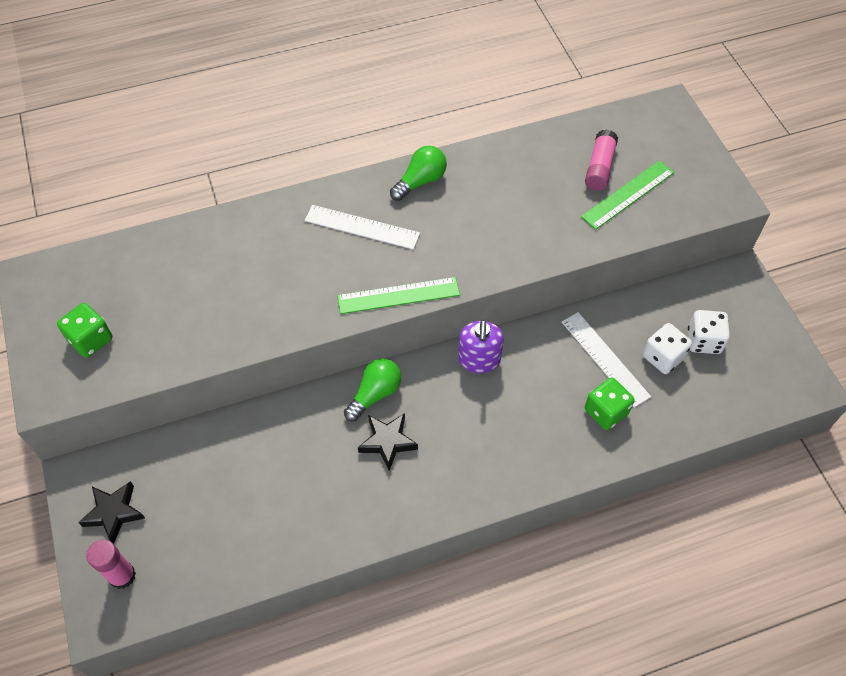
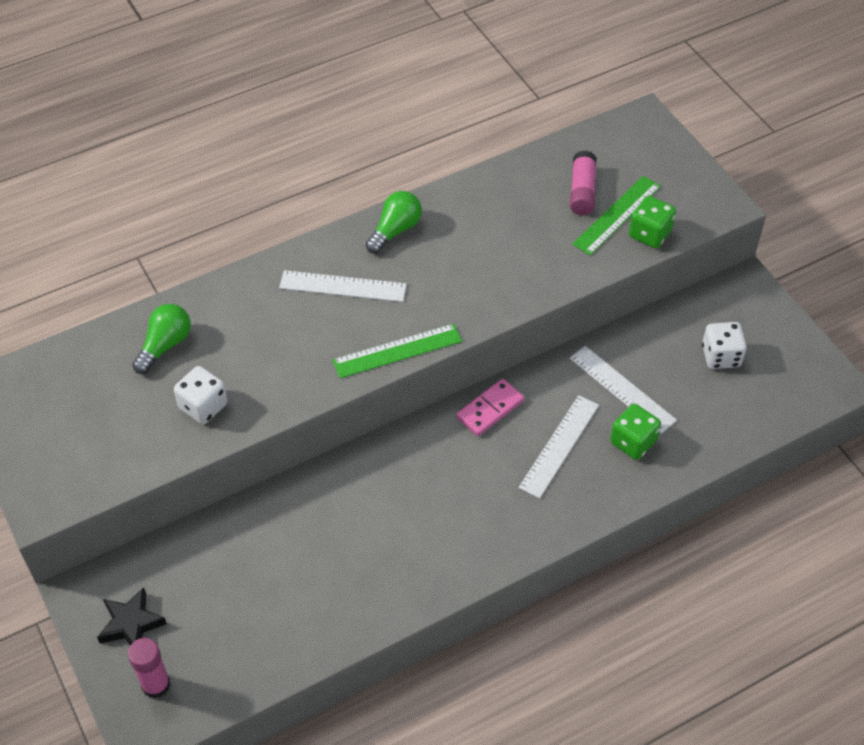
camera: 10 degrees left, 5 degrees down
(91, 339) = (75, 443): green dice -> green dice (649, 234)
(375, 394) = (386, 461): green light bulb -> green light bulb (165, 345)
(387, 442) = (410, 507): black star -> none
(479, 359) = (490, 409): purple soap dispenser -> pink domino
(536, 404) = (559, 446): none -> white ruler
(663, 357) = (681, 379): white dice -> white dice (203, 406)

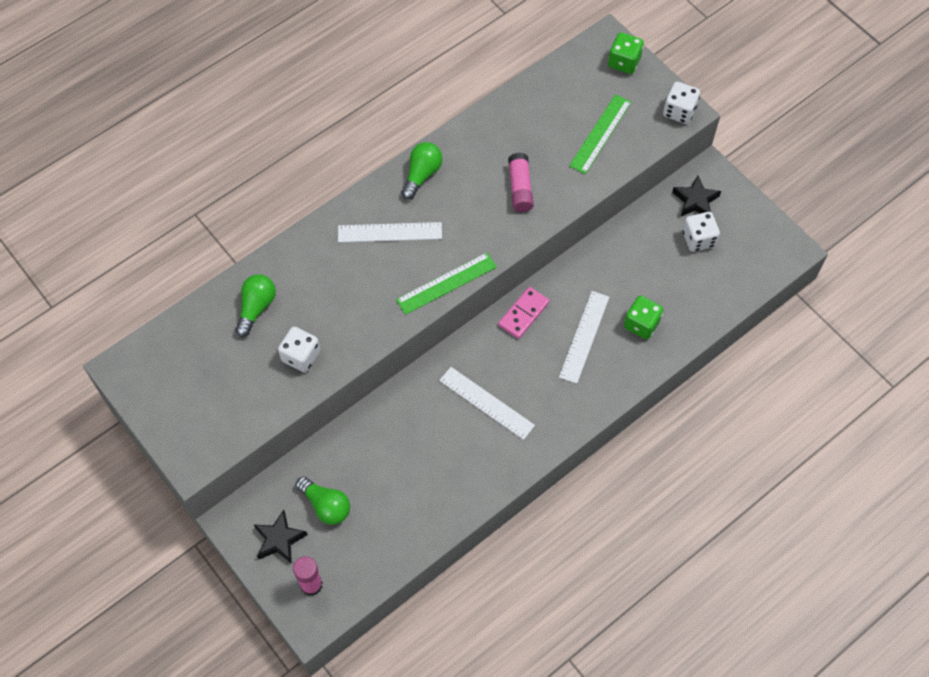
camera: 10 degrees left, 10 degrees up
(198, 592) = (326, 505): none -> green light bulb
(582, 191) = (568, 115): pink glue stick -> pink glue stick (520, 188)
(622, 389) = (625, 280): white ruler -> white ruler (486, 403)
(649, 234) = (630, 147): green dice -> green dice (624, 62)
(716, 204) = (679, 111): none -> white dice
(724, 313) = (695, 201): none -> black star

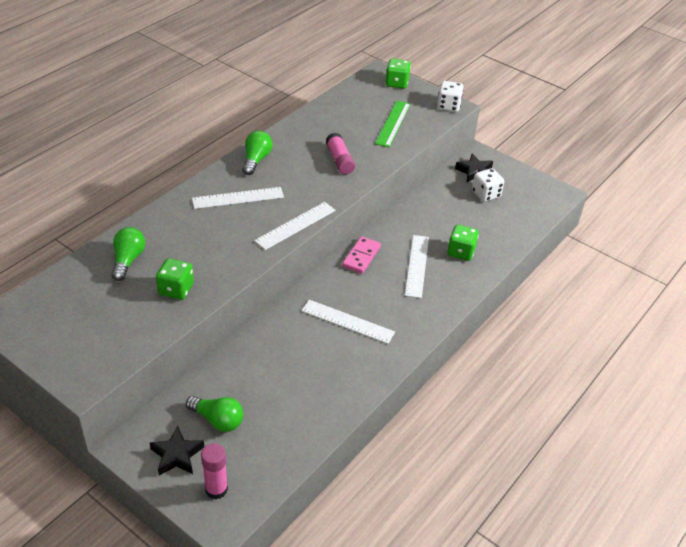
camera: 15 degrees left, 20 degrees down
(301, 356) = (176, 289): white dice -> green dice
(446, 283) = (295, 225): green ruler -> white ruler

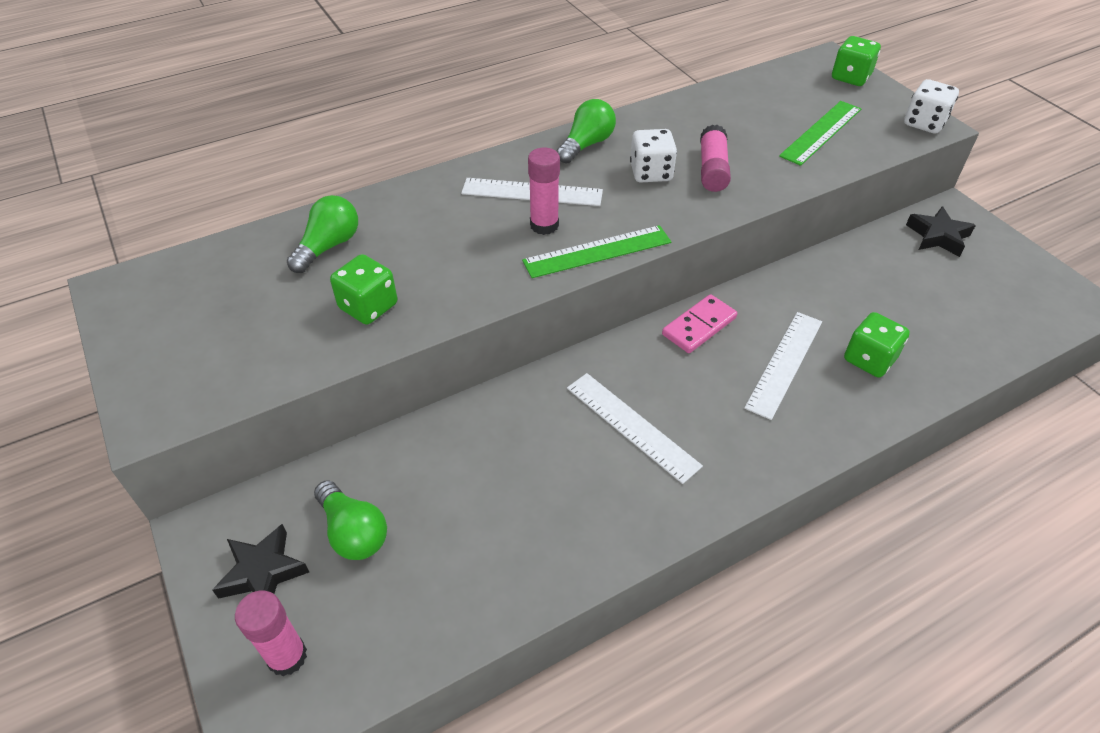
camera: 25 degrees right, 5 degrees up
(256, 217) = (544, 225): none -> pink glue stick
(295, 225) = (597, 251): white ruler -> green ruler
(486, 194) = (946, 275): white dice -> white dice (651, 173)

